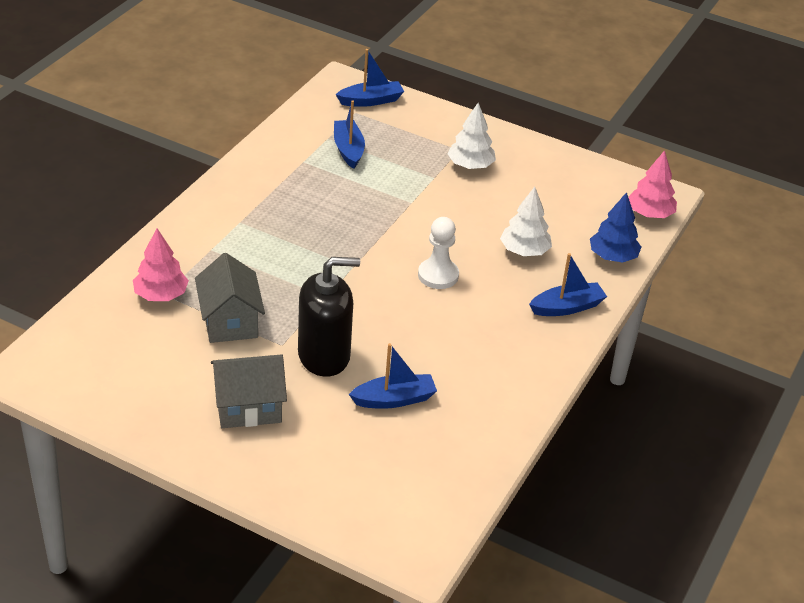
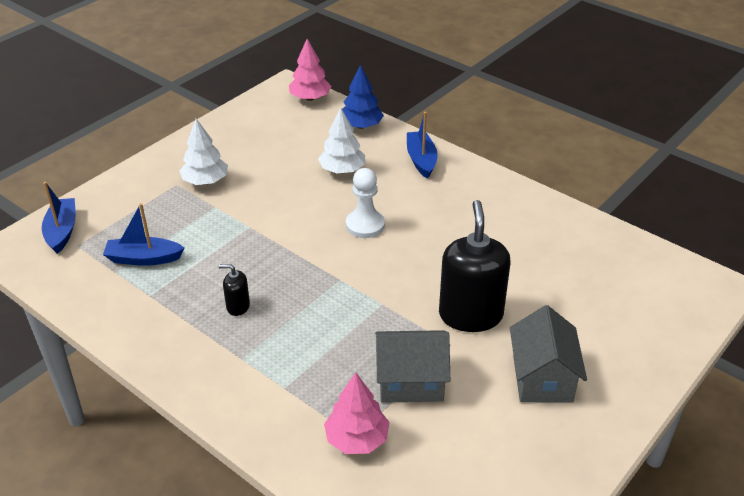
camera: 75 degrees left, 0 degrees up
(301, 211) = (238, 306): none -> black soap dispenser
(394, 399) = (532, 276): blue boat -> none

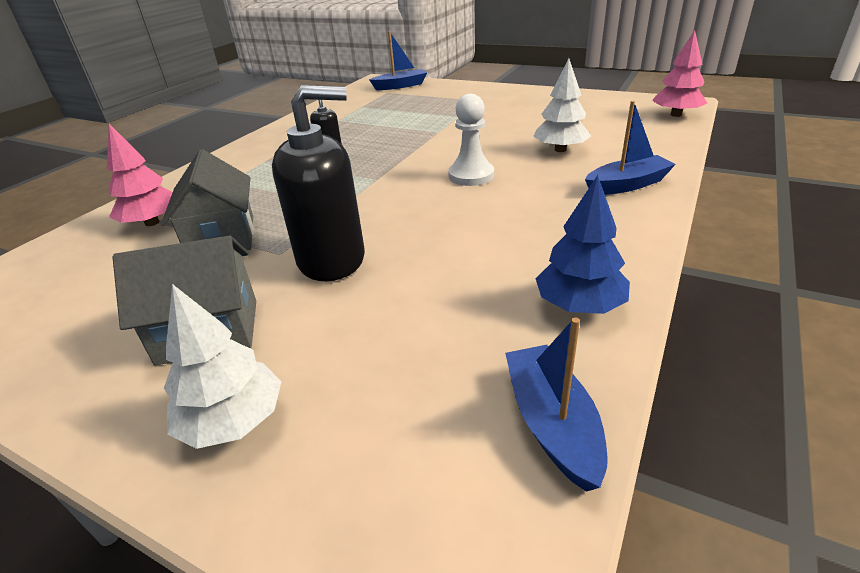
camera: 80 degrees right, 5 degrees down
(144, 258) = (379, 110): blue boat -> blue boat (552, 424)
(205, 181) = (491, 107): white tree -> white tree (233, 421)
(361, 126) = (656, 144): blue tree -> blue tree (579, 305)

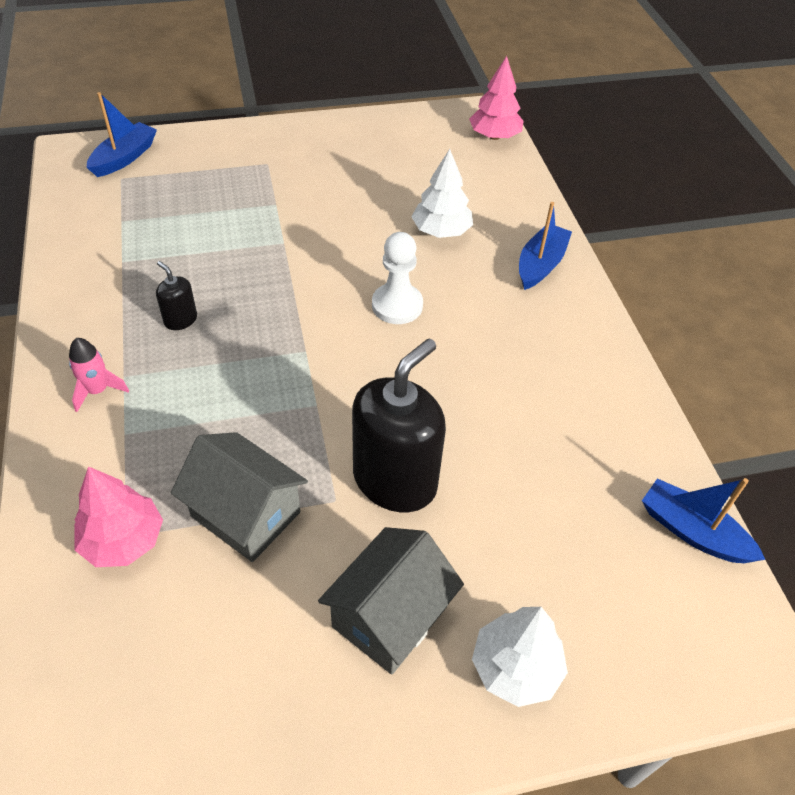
camera: 45 degrees left, 15 degrees up
(244, 162) = (98, 391): none -> pink rocket
(579, 305) = (623, 424): blue tree -> none

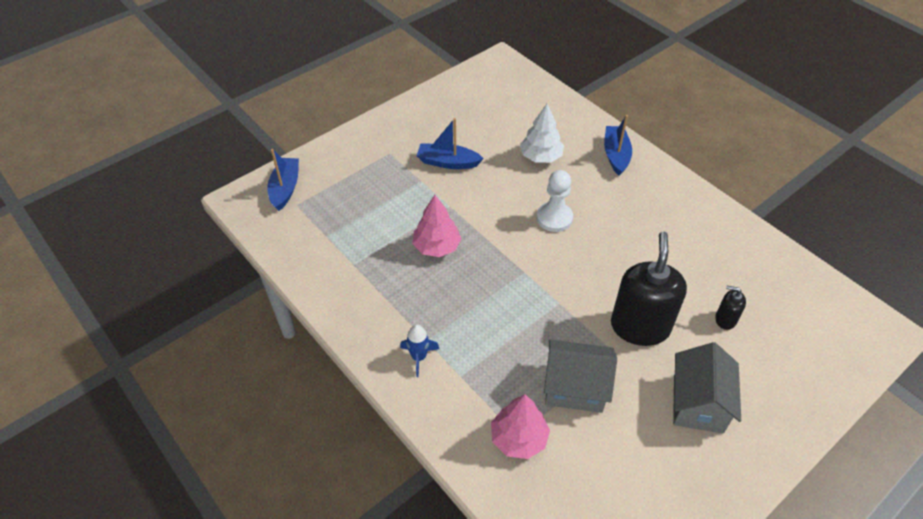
camera: 25 degrees left, 0 degrees up
(98, 391) = (419, 357): pink rocket -> blue rocket
(180, 320) = (429, 287): black soap dispenser -> black soap dispenser (725, 319)
(494, 136) = (521, 76): pink tree -> pink tree (436, 247)
(515, 667) = (779, 396): white tree -> none
(693, 532) = (809, 280): blue boat -> blue boat (448, 162)

